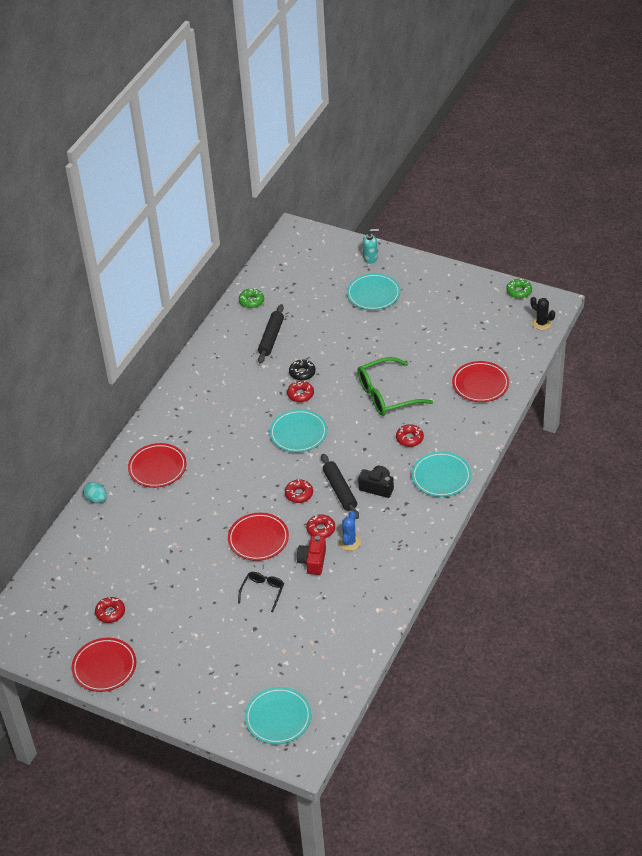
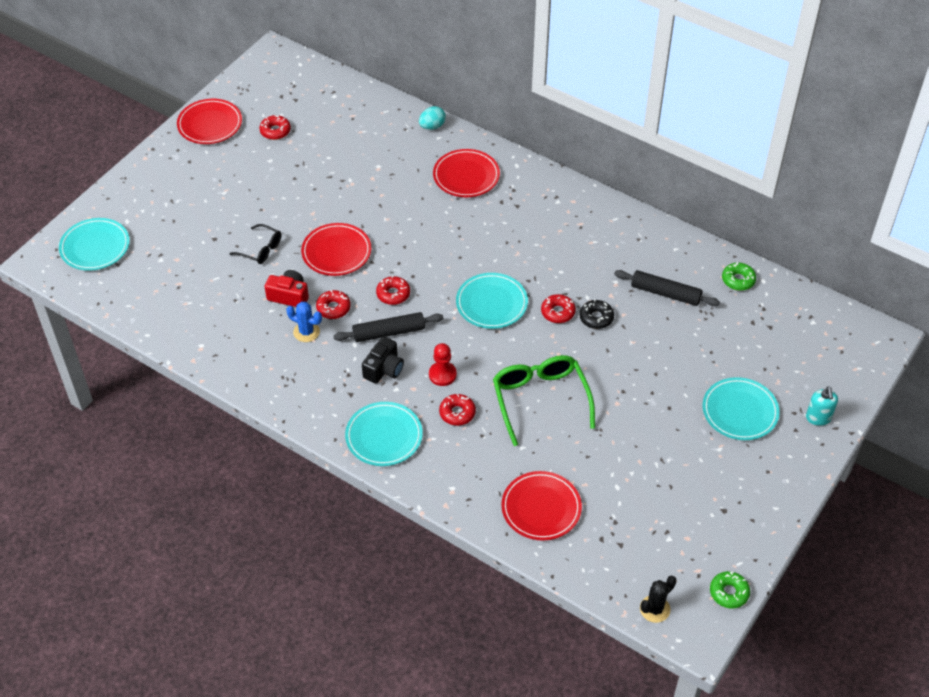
camera: 95 degrees right, 5 degrees up
(375, 452) = (442, 374): none -> red pawn

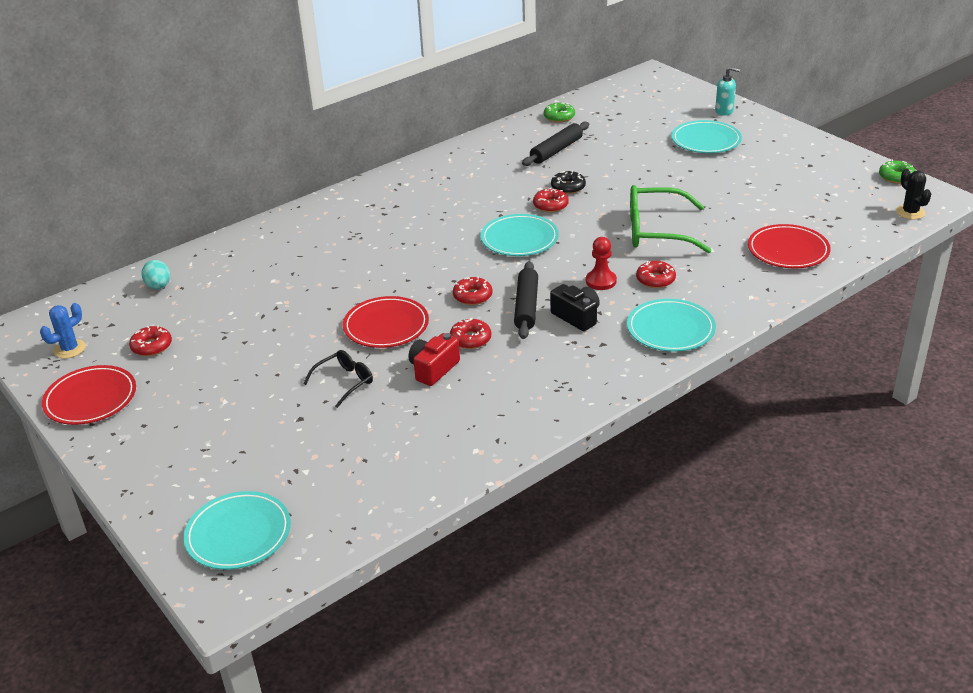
camera: 70 degrees left, 15 degrees down
(306, 332) = (496, 363): blue cactus -> blue cactus (70, 349)
(432, 126) = (241, 238): turquoise egg -> turquoise egg (159, 286)
(466, 176) = (332, 228): red plate -> none

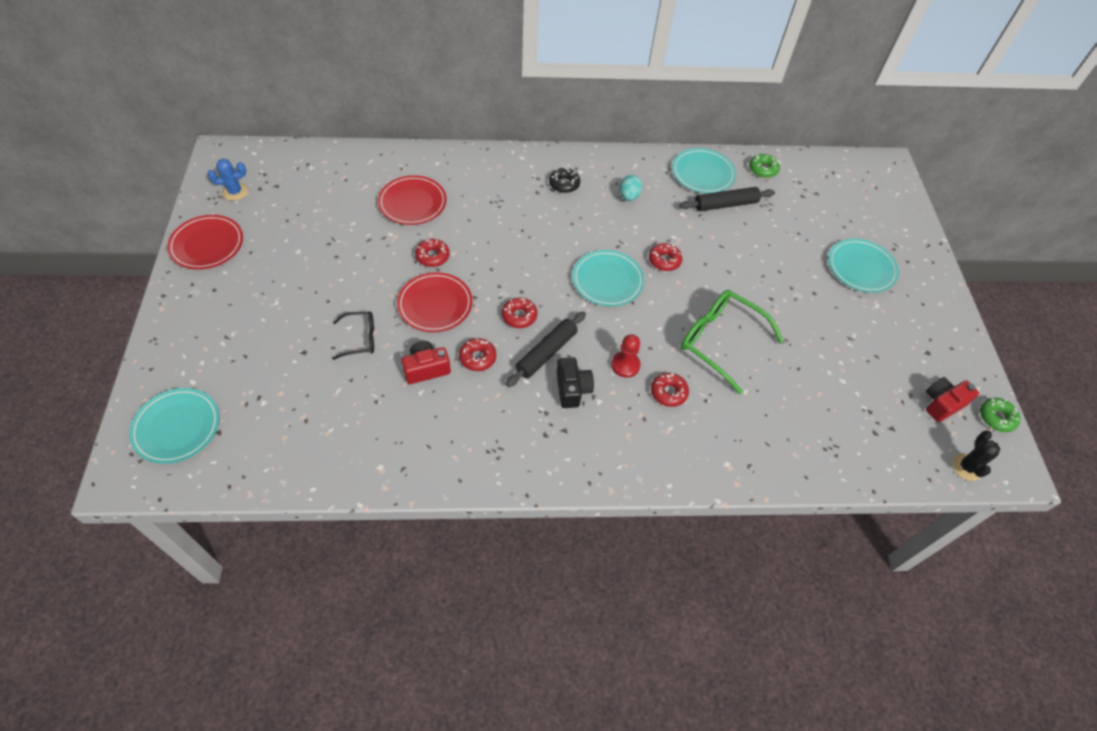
camera: 30 degrees right, 20 degrees up
(152, 346) = (280, 222): red donut -> red donut (432, 256)
(159, 286) = (333, 169): turquoise egg -> turquoise egg (629, 196)
(568, 187) = (696, 250): black donut -> black donut (564, 184)
(670, 329) = (629, 452): turquoise plate -> turquoise plate (703, 174)
(724, 111) = (911, 244): turquoise soap dispenser -> none
(788, 250) = (809, 436): red plate -> red plate (412, 203)
(853, 187) = (942, 404): none -> red camera

